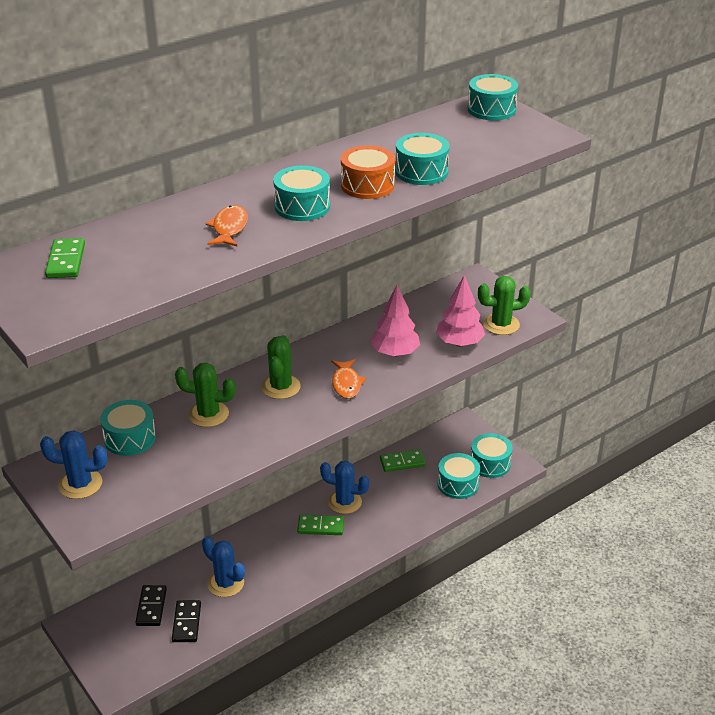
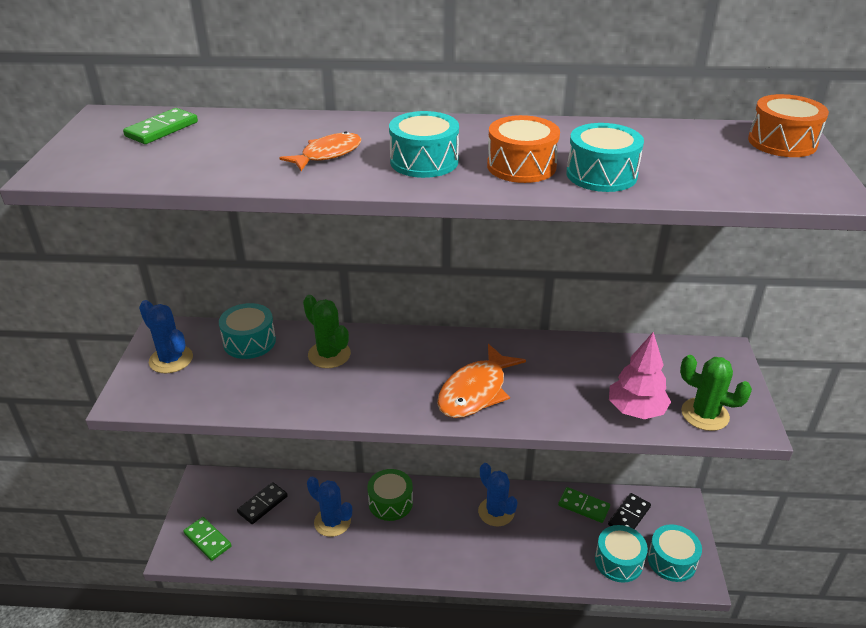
camera: 40 degrees right, 0 degrees up
(187, 623) = (272, 536): black domino -> black domino (629, 516)
(225, 583) = (332, 522): blue cactus -> blue cactus turned 45 degrees counterclockwise
(257, 543) = (390, 502): none -> green drum
(281, 387) = (415, 363): green cactus -> none
(320, 526) = (454, 521): green domino -> green domino (207, 540)
(346, 384) = (476, 391): orange fish -> orange fish, size x1.61
(395, 353) = (556, 386): pink tree -> none
(491, 109) = (782, 142): turquoise drum -> orange drum

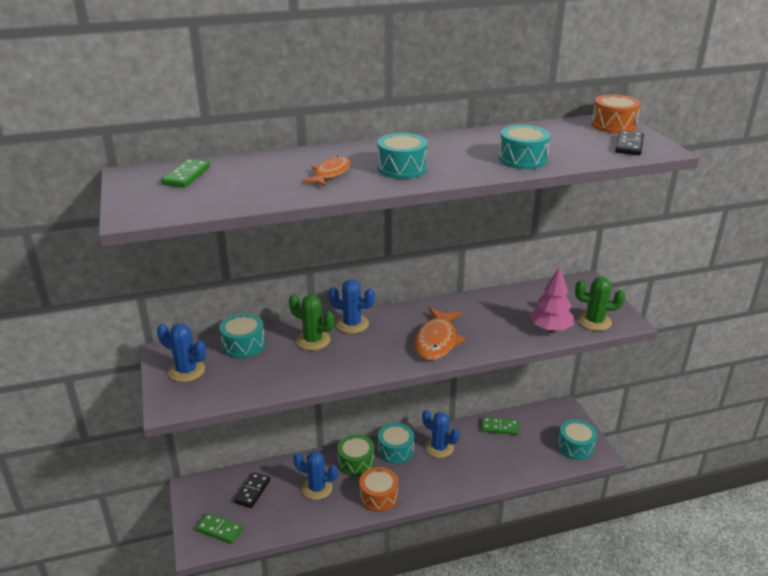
camera: 20 degrees left, 5 degrees down
(386, 344) = (352, 324): none -> blue cactus
(521, 166) = (468, 162): orange drum -> orange drum (378, 496)
(618, 561) = (541, 457): turquoise drum -> turquoise drum (395, 450)
(629, 516) = (534, 425): black domino -> black domino (629, 145)

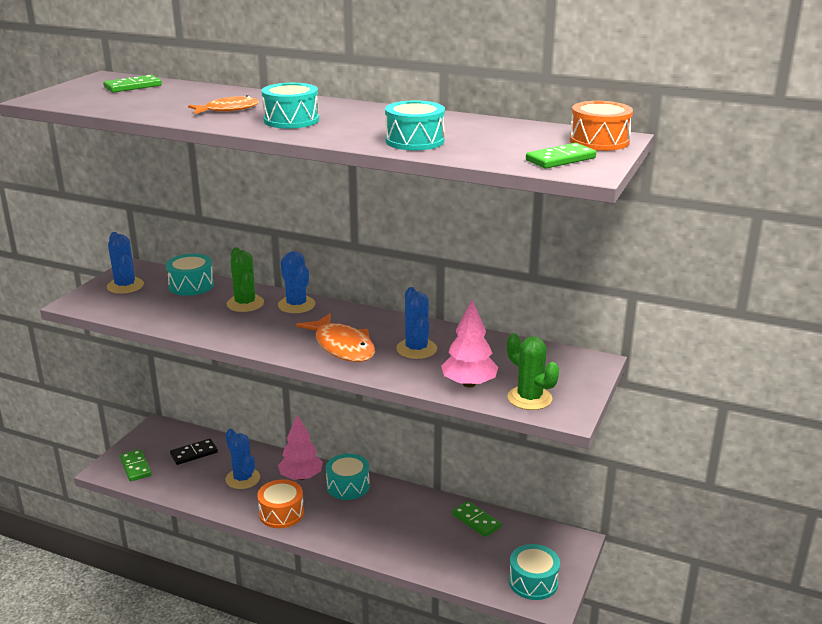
camera: 40 degrees right, 5 degrees down
(356, 462) = (301, 477): green drum -> pink tree
(437, 341) = (342, 346): orange fish -> orange fish turned 90 degrees counterclockwise
(439, 448) = (390, 505): blue cactus -> blue cactus (416, 349)
(629, 145) = (560, 159): black domino -> green domino

